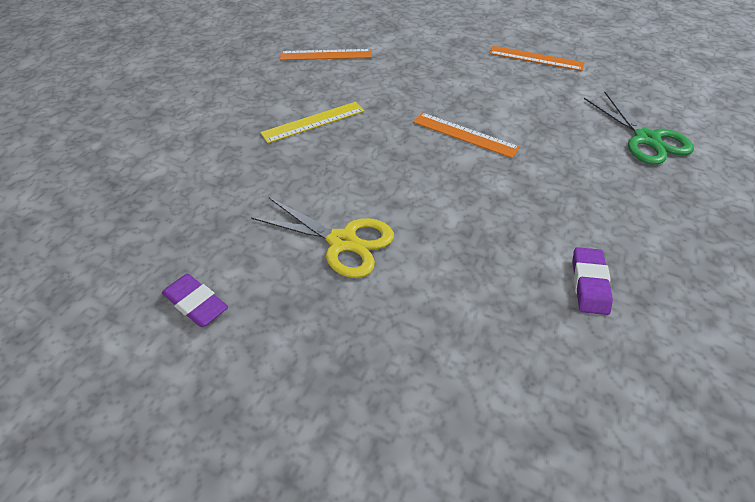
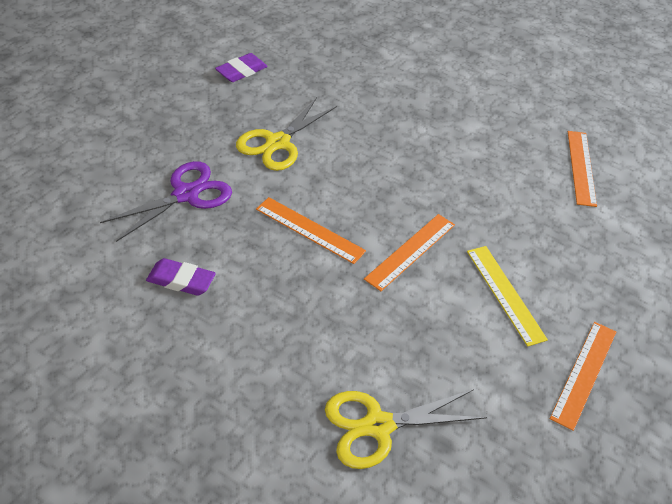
camera: 95 degrees right, 0 degrees up
(313, 122) = (446, 144): yellow ruler -> yellow ruler (505, 294)
(461, 310) = (186, 194): none -> purple scissors
(469, 198) = (310, 230): none -> orange ruler
(647, 139) = (377, 426): green scissors -> yellow scissors

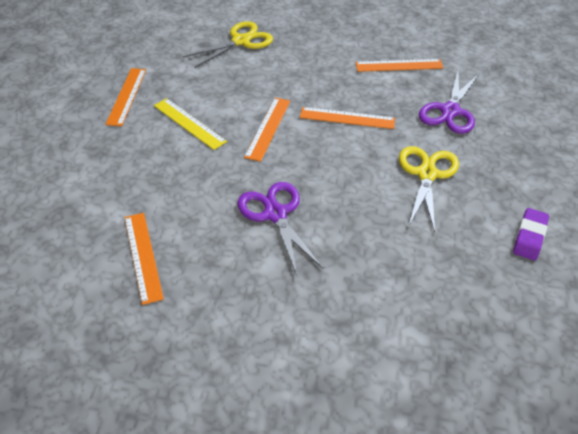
camera: 160 degrees right, 0 degrees up
(181, 280) = (399, 65): purple eraser -> orange ruler
(447, 160) = (275, 214): none -> purple scissors

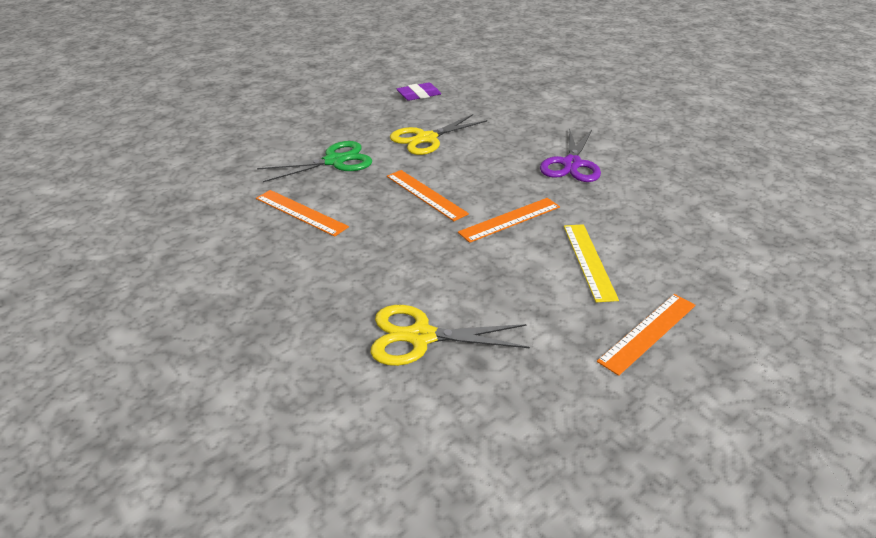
camera: 140 degrees left, 10 degrees down
(143, 256) = (702, 183): orange ruler -> none
(450, 111) = (335, 161): purple scissors -> green scissors

